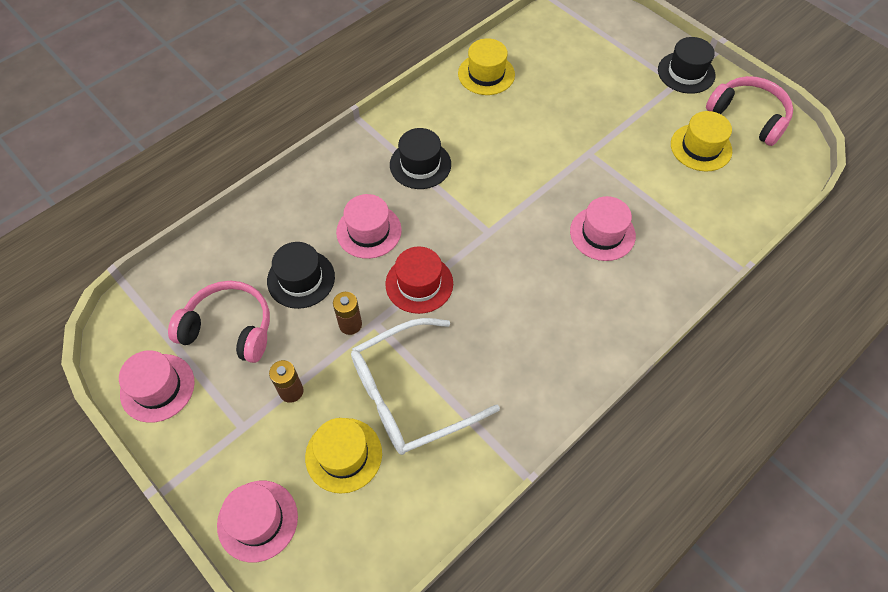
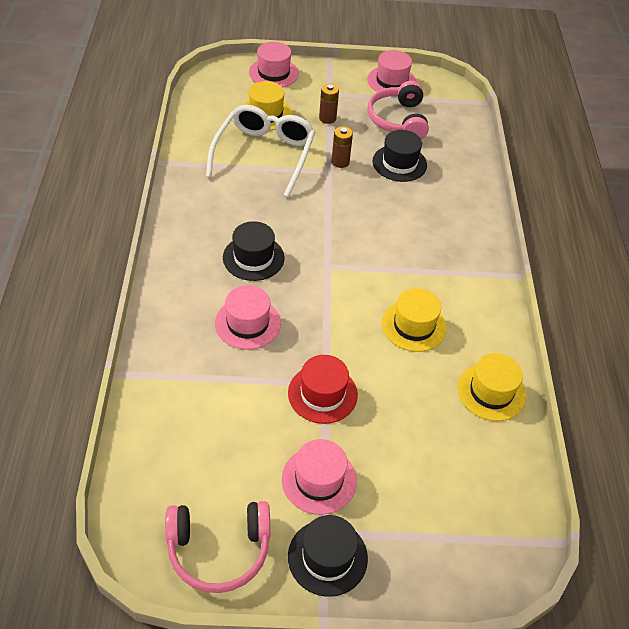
camera: 130 degrees right, 10 degrees down
(229, 328) = (398, 120): pink headphones -> pink headphones turned 120 degrees clockwise
(369, 231) = (401, 212): pink hat -> pink hat (319, 480)
(419, 284) = (330, 206): red hat -> red hat (322, 394)
(420, 164) = (432, 276): black hat -> black hat (253, 258)
(701, 147) = (236, 469): yellow hat -> yellow hat (414, 325)

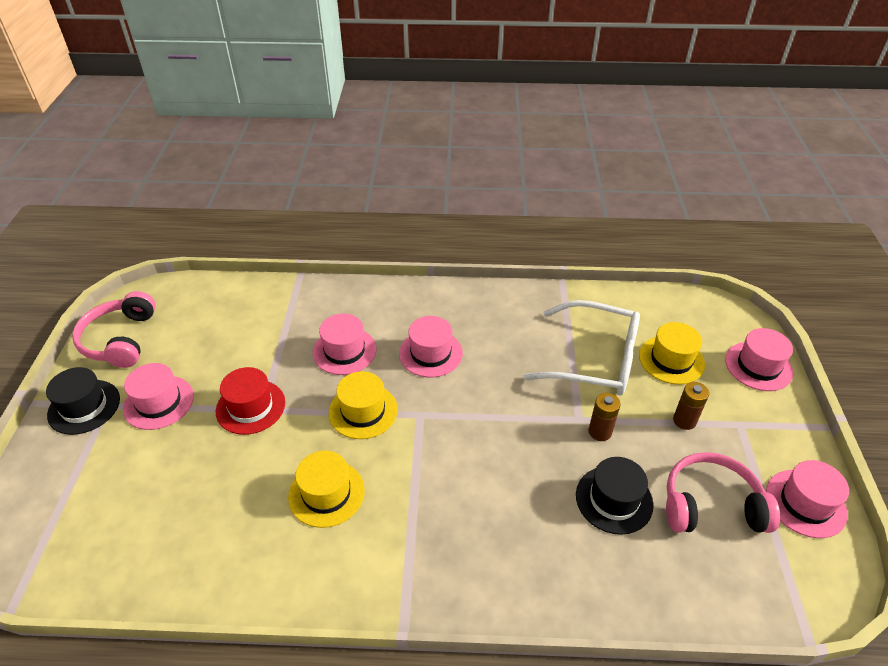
camera: 95 degrees right, 5 degrees down
(253, 258) = (430, 353): black hat -> pink hat
(491, 392) = (218, 567): yellow hat -> yellow hat (363, 411)

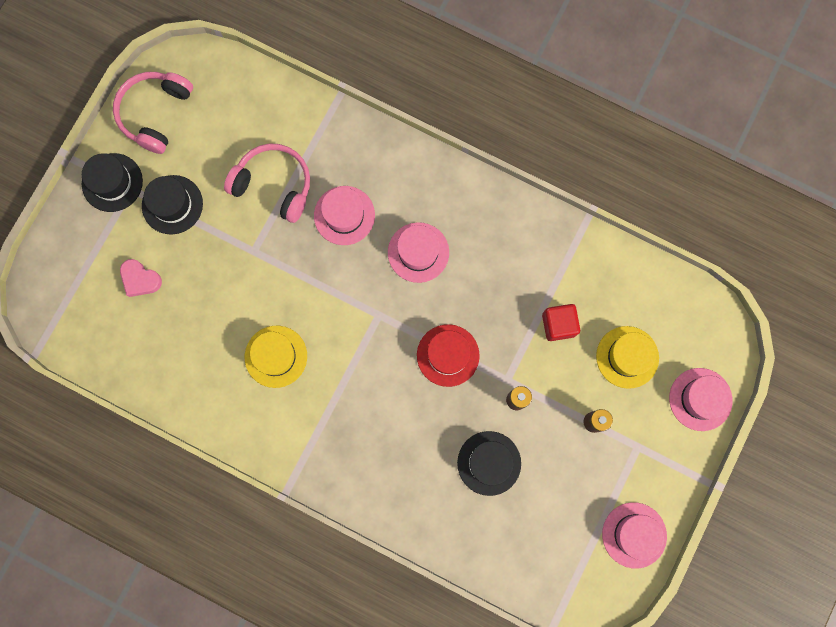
camera: 25 degrees right, 35 degrees up
(138, 480) = (140, 279): none -> pink heart
(159, 402) = (172, 204): pink hat -> black hat
(250, 407) = (245, 243): red hat -> red hat (448, 355)
(363, 411) = (334, 290): yellow hat -> none
(594, 359) = (558, 325): white glasses -> red cube
(711, 505) = (560, 502): pink headphones -> pink headphones (274, 185)

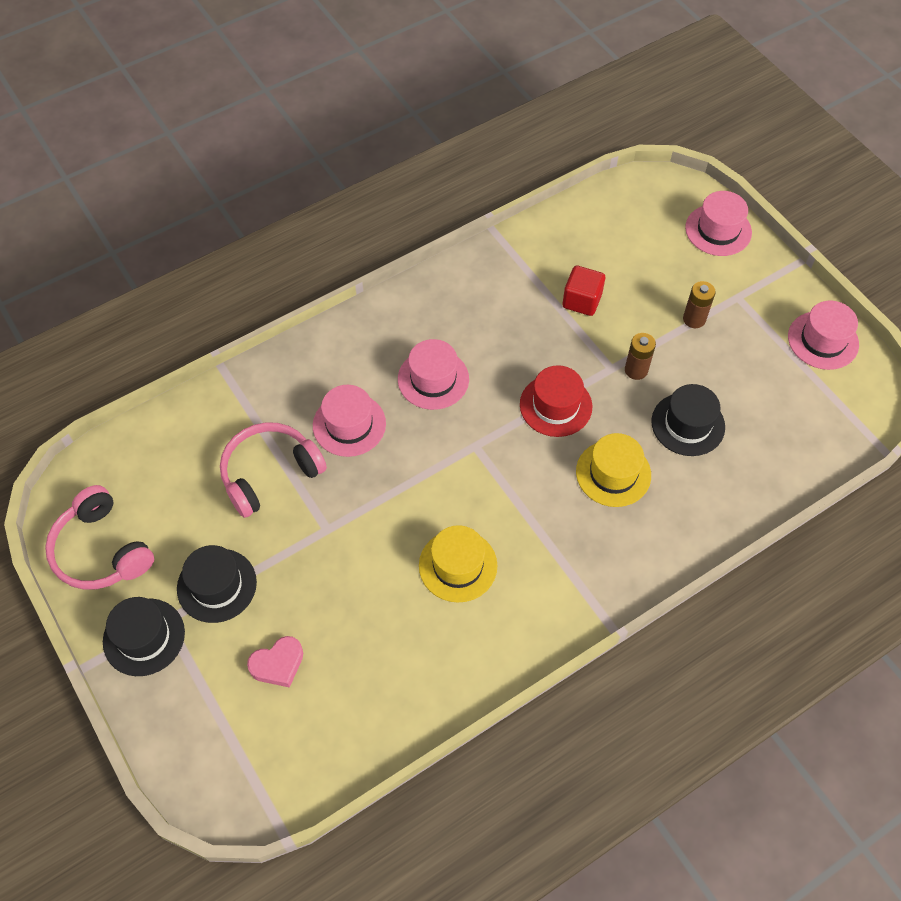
camera: 60 degrees left, 20 degrees down
(627, 357) = (646, 264): yellow hat -> yellow hat (613, 473)

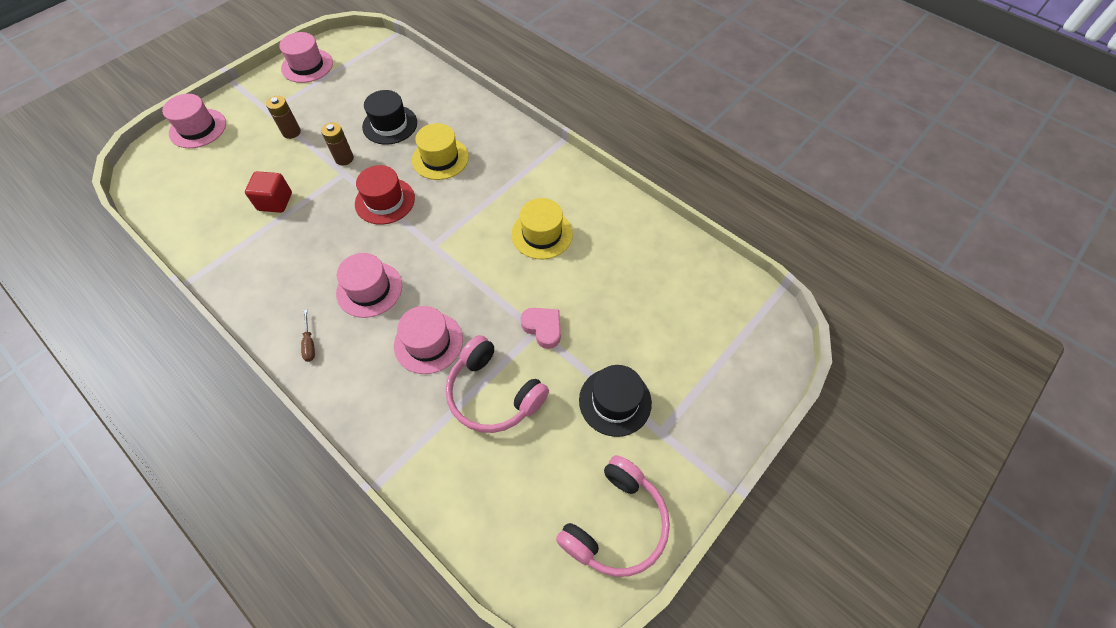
camera: 105 degrees left, 0 degrees up
(144, 637) = (683, 446): black hat -> none
(278, 664) = (663, 331): pink heart -> pink heart (543, 328)
(384, 324) = (309, 343): none -> brown screwdriver

